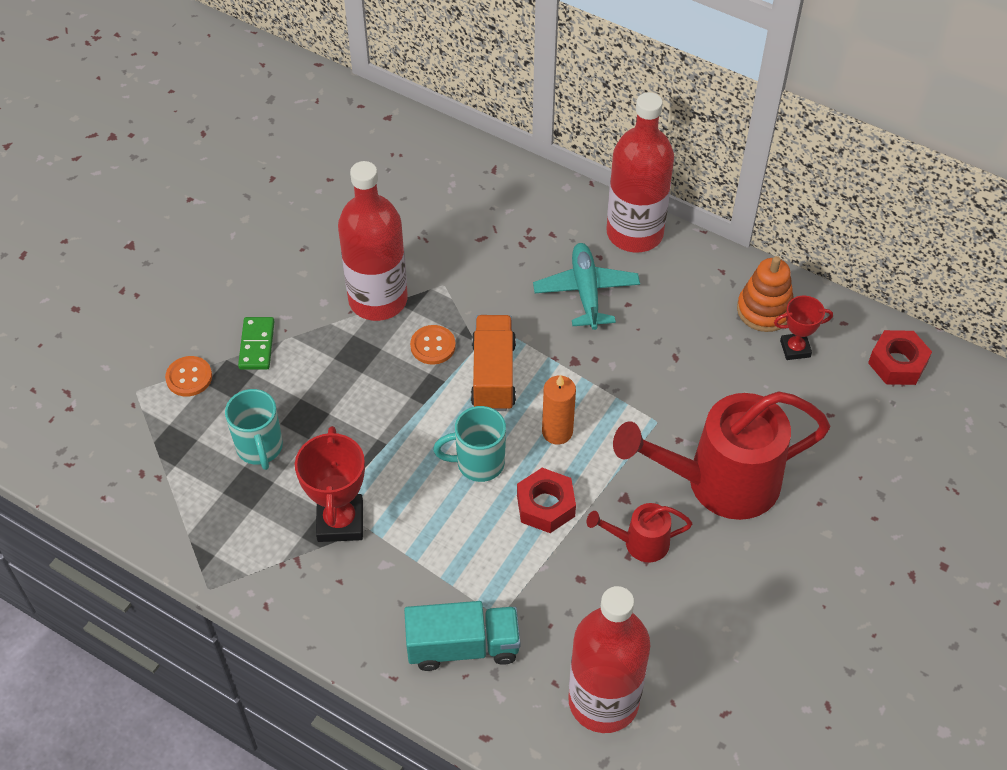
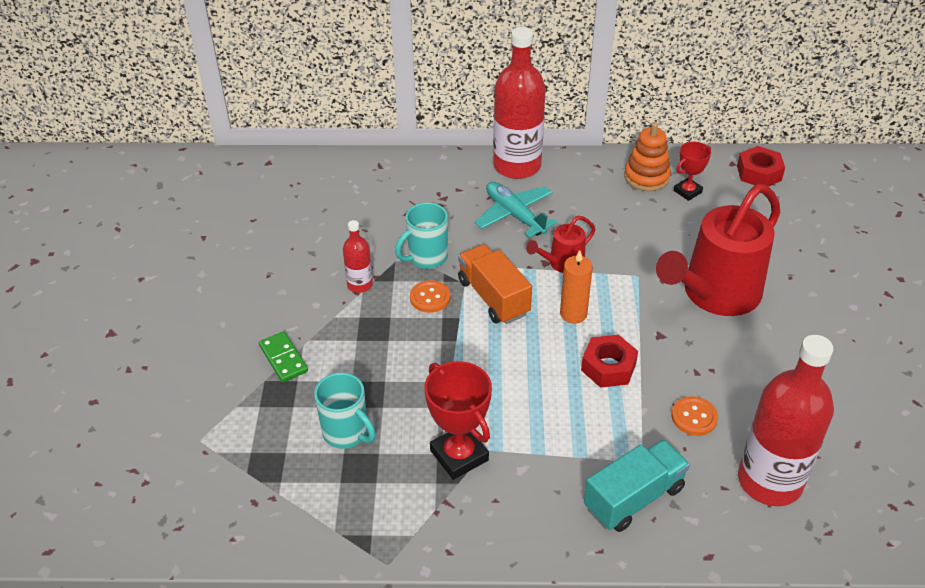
camera: 30 degrees left, 10 degrees down
(189, 377) = (241, 408): orange button -> orange button (694, 417)
(378, 299) = (360, 284): red bottle -> red bottle, size x0.48
(478, 463) = (533, 362): turquoise mug -> turquoise mug (426, 258)
(639, 543) = (696, 360): red watering can -> red watering can (562, 264)

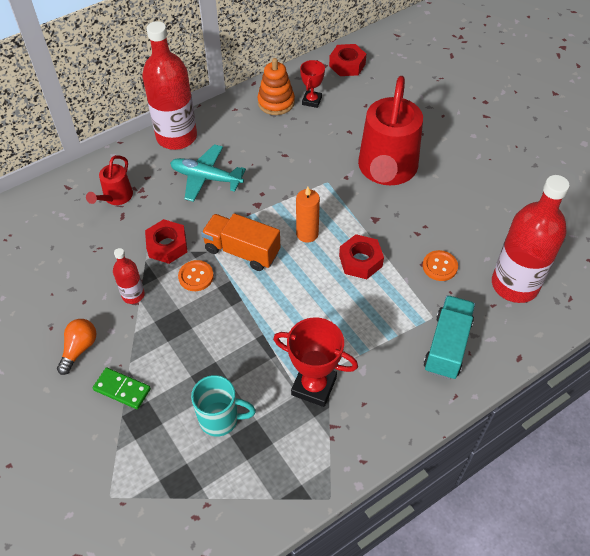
camera: 35 degrees left, 10 degrees up
(276, 305) = (79, 349): none -> orange light bulb
(426, 258) = (167, 246): turquoise mug -> red nut
(562, 264) = (269, 199): red watering can -> red watering can (115, 198)

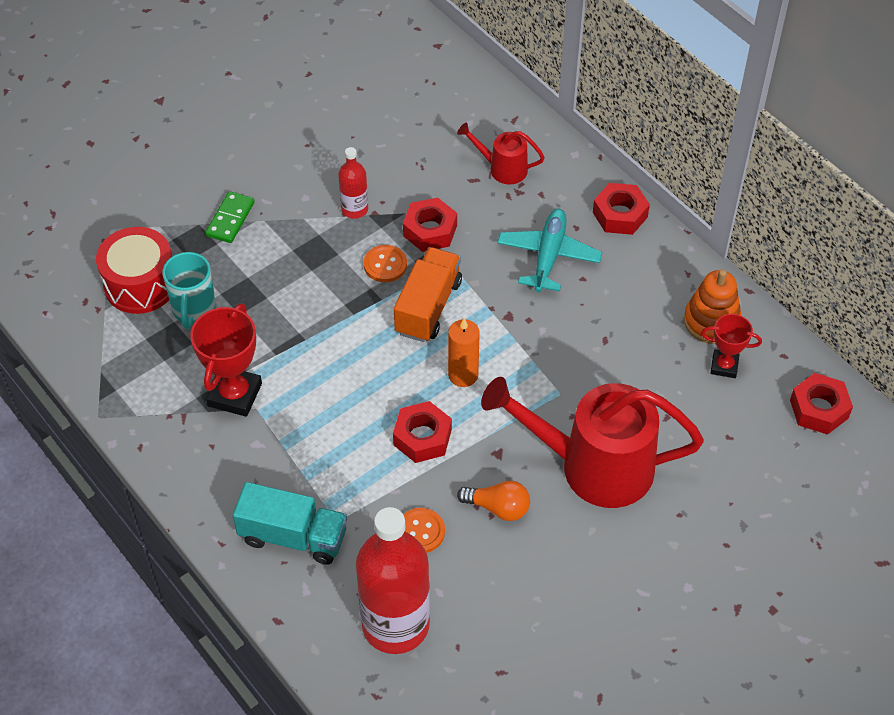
camera: 85 degrees right, 0 degrees up
(79, 349) = (280, 174): orange light bulb -> orange light bulb (498, 507)
(176, 137) = (620, 214): red bottle -> red nut
(183, 466) = (140, 284): none -> red drum

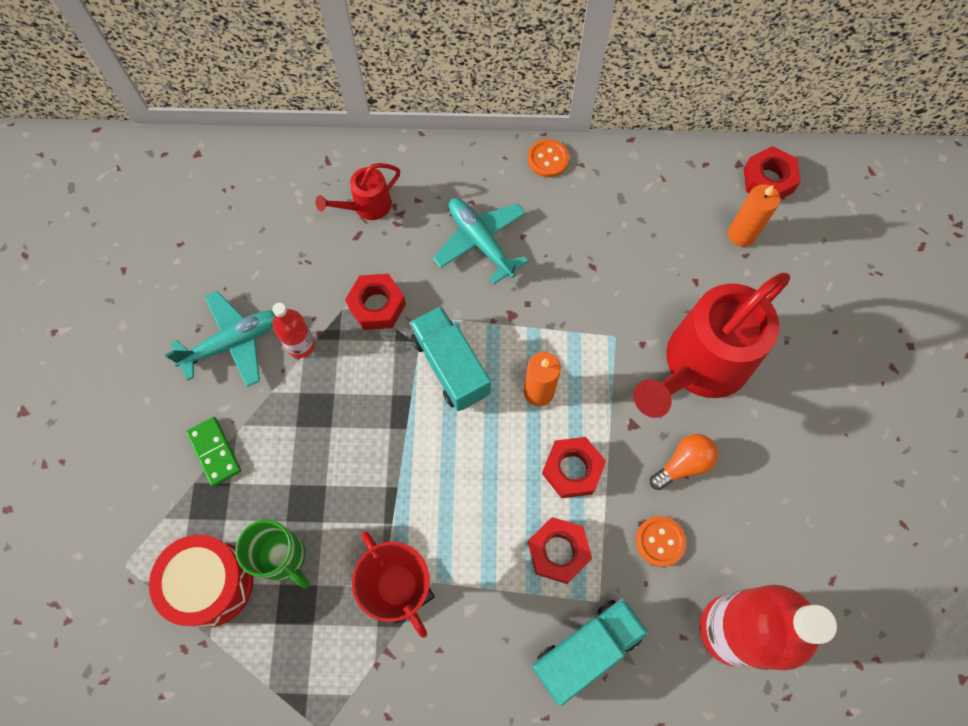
camera: 50 degrees left, 15 degrees up
(194, 310) = (283, 557): turquoise mug -> green mug
(317, 171) = (233, 343): none -> turquoise plane
(385, 265) = (379, 365): orange button -> orange button (548, 159)
(428, 307) = (450, 366): orange truck -> turquoise truck
(620, 214) = (487, 164): red nut -> red nut (558, 551)
(711, 321) = (637, 184): orange stacking toy -> none
(724, 366) = (682, 208): red trophy -> none
(745, 422) = (741, 234): none -> orange candle

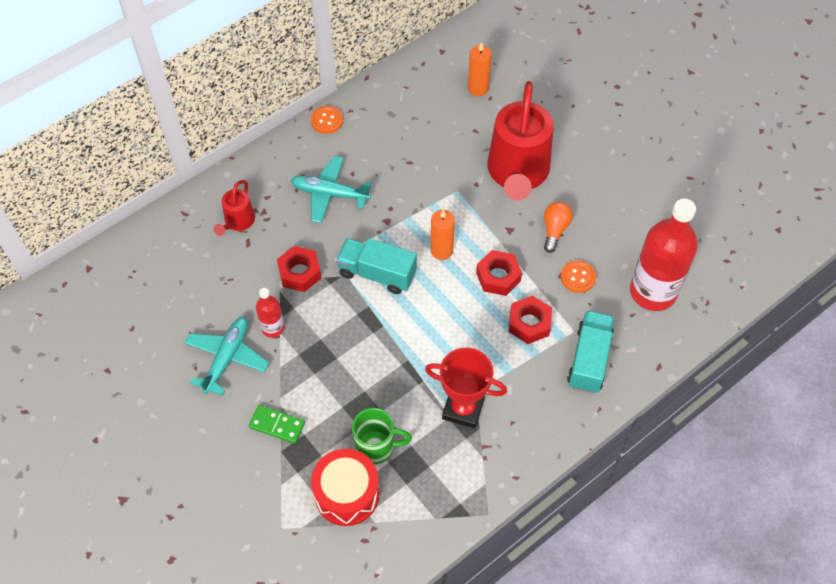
camera: 40 degrees left, 10 degrees down
(768, 180) = (466, 49): red nut -> none

